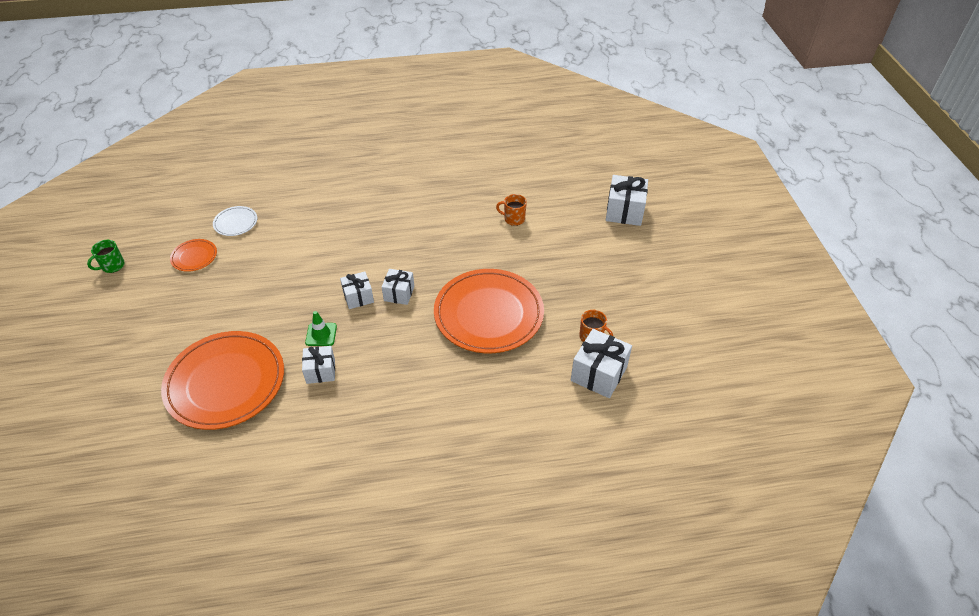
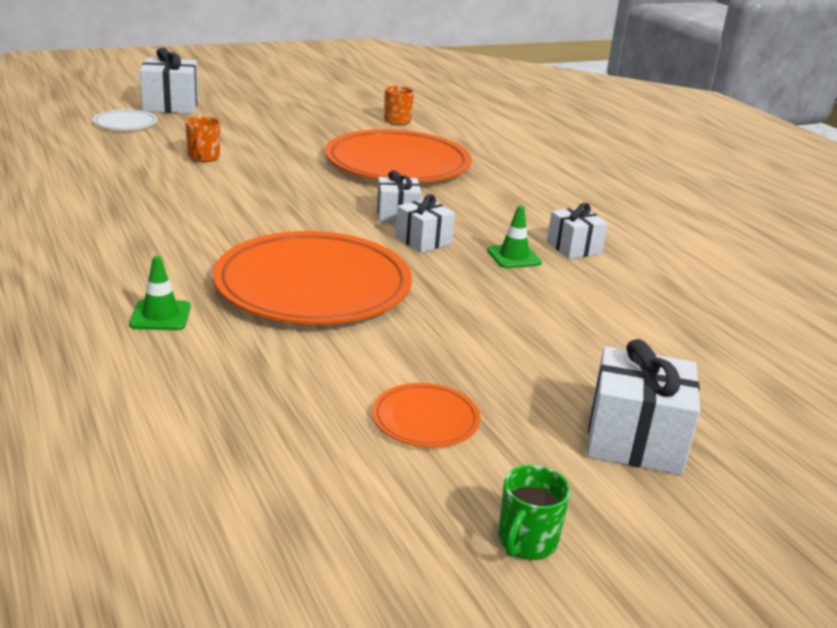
camera: 110 degrees left, 20 degrees down
(112, 266) = (526, 542): green mug -> green mug turned 90 degrees clockwise
(225, 382) = (661, 312): orange plate -> orange plate (313, 286)
(235, 223) = (293, 393): white plate -> white plate (125, 123)
(316, 191) = (160, 316): none -> green traffic cone
(598, 374) = (445, 118): white gift -> white gift (634, 440)

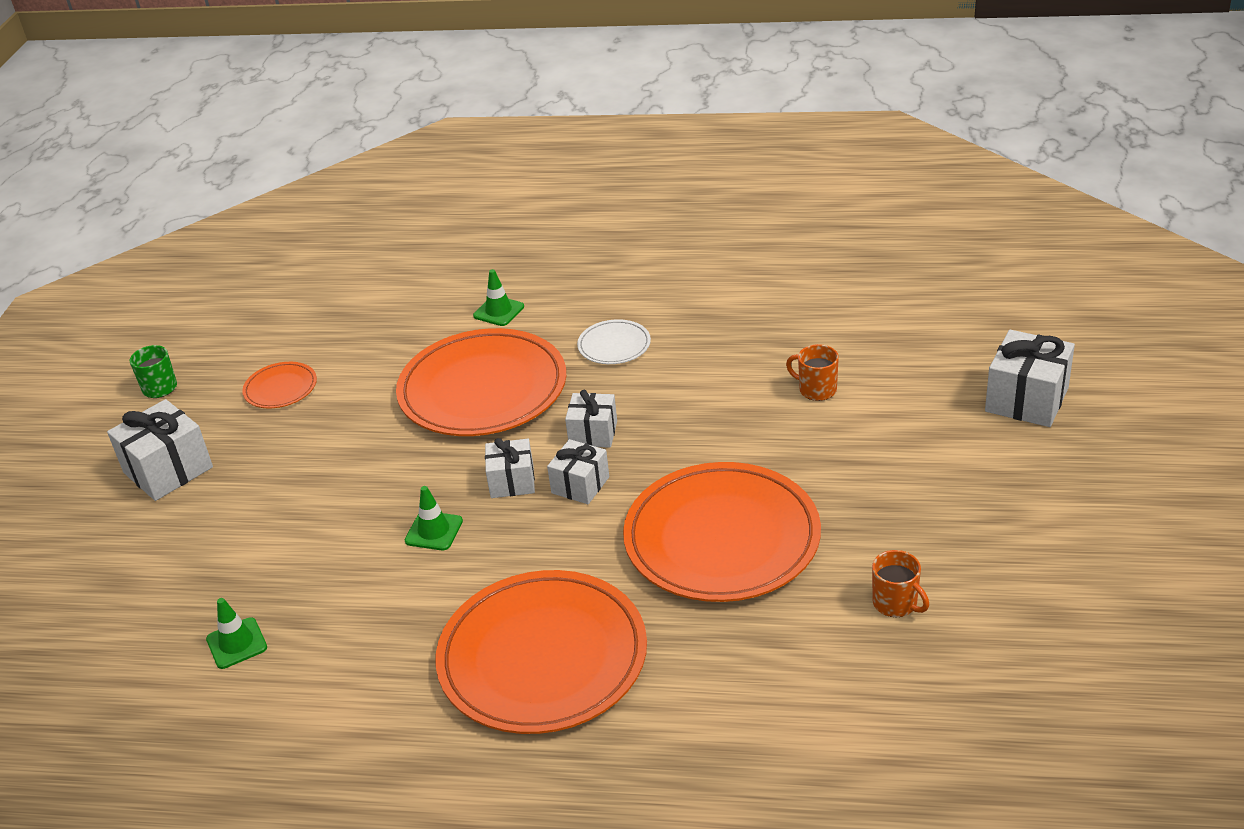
camera: 130 degrees right, 10 degrees up
(125, 123) = (958, 354): white plate -> white plate (614, 345)
(563, 194) = (542, 657): none -> orange plate
(574, 248) = (414, 587): white gift -> white gift (593, 433)
(723, 300) = (236, 643): none -> green traffic cone

